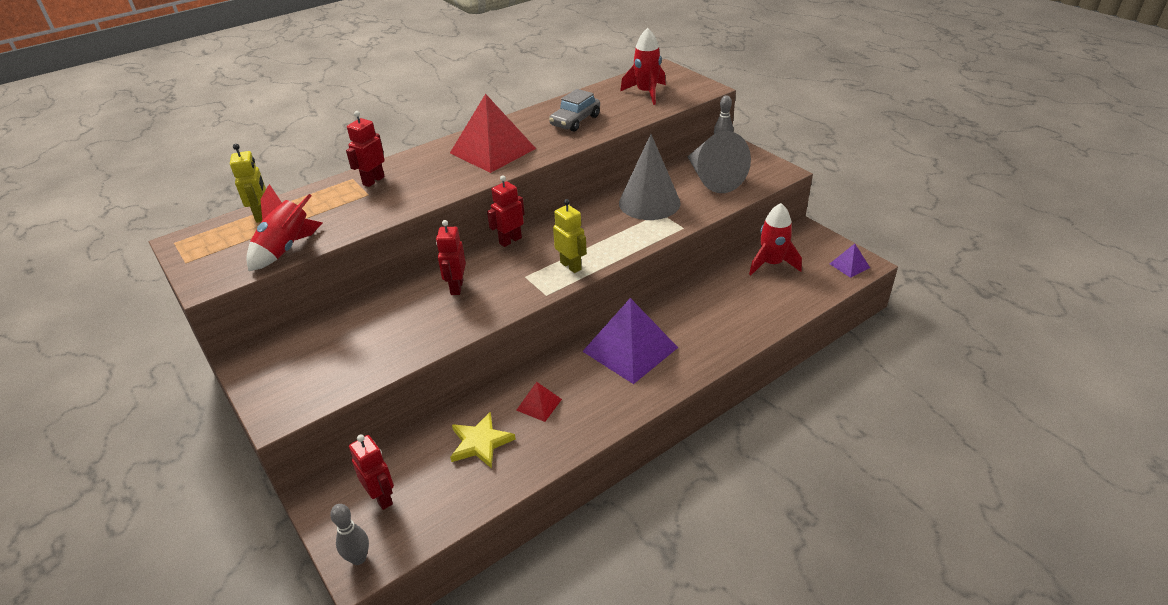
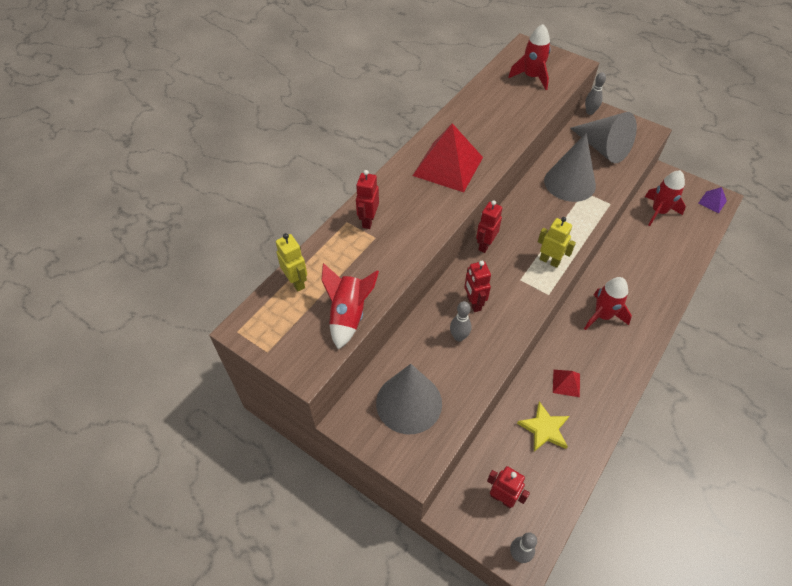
camera: 20 degrees left, 15 degrees up
(317, 358) = (409, 403): none -> grey cone
(417, 313) = (459, 337): none -> grey bowling pin
(575, 121) = (494, 119): grey car -> none
(630, 349) = (602, 315): purple pyramid -> red rocket

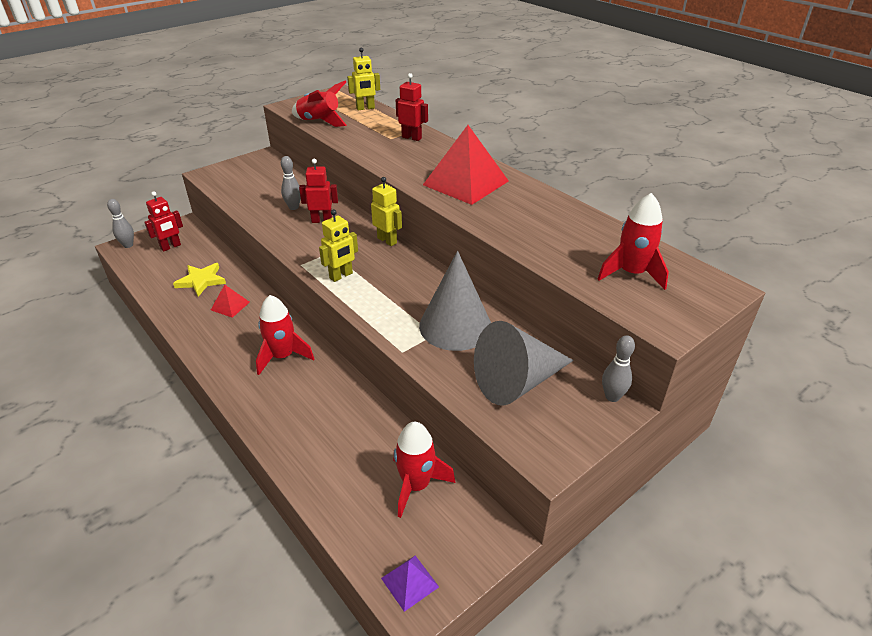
camera: 105 degrees right, 15 degrees down
(409, 403) = (256, 178): grey cone -> none
(485, 245) = (387, 240): red robot -> yellow robot

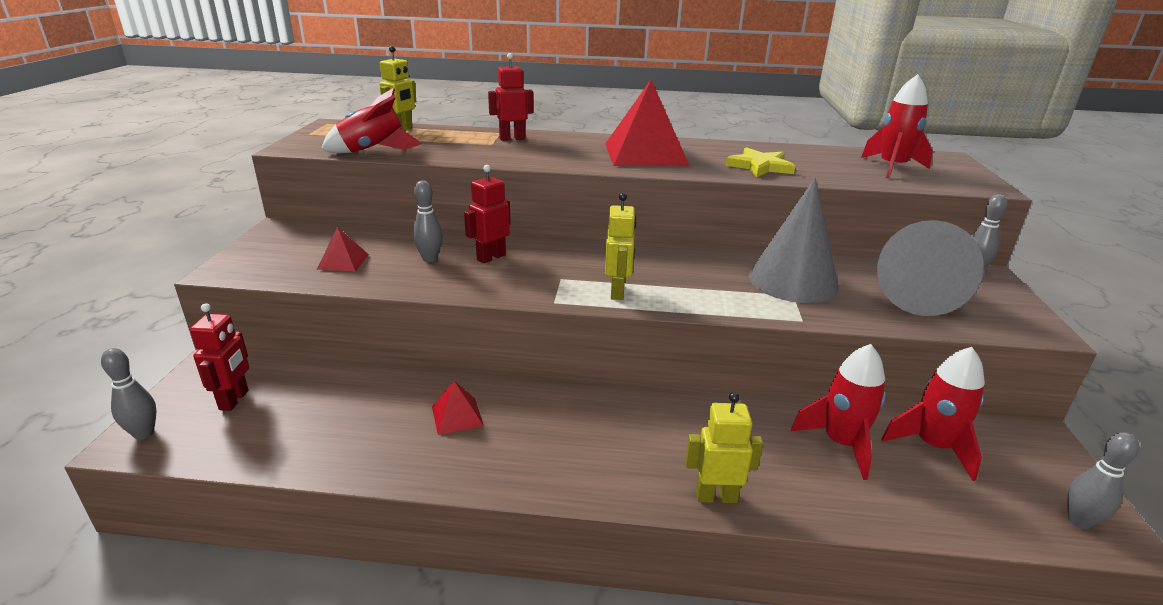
camera: 45 degrees left, 10 degrees down
(201, 281) = (362, 412): yellow star -> yellow star (760, 166)
(256, 191) = (343, 261): none -> red pyramid
(283, 356) = (618, 426): red rocket -> red rocket (841, 443)
(387, 240) = (595, 247): yellow robot -> yellow robot (716, 496)
(410, 582) = (1079, 521): purple pyramid -> grey bowling pin

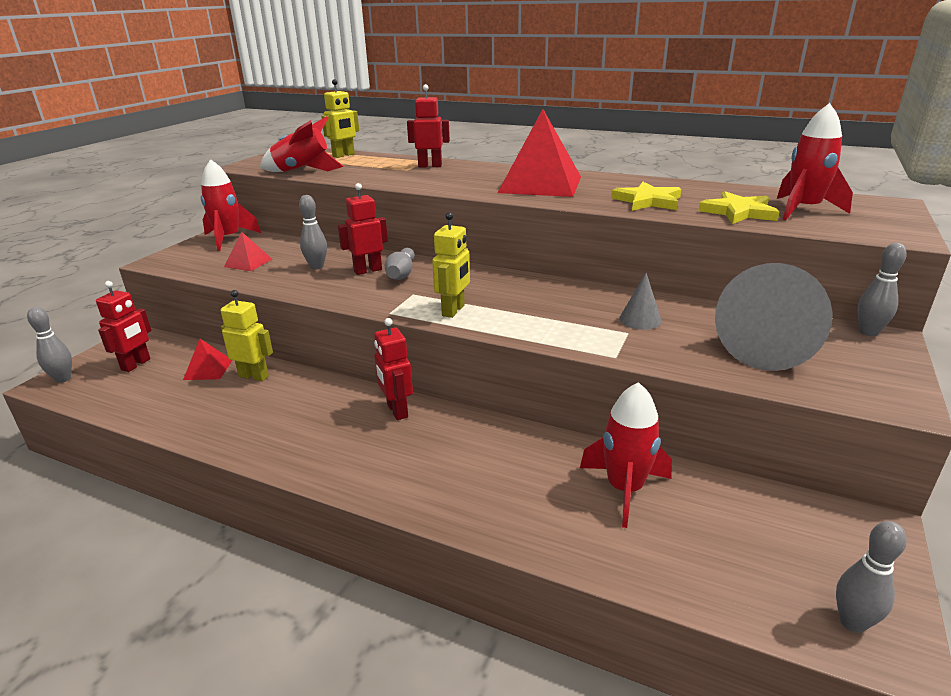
camera: 20 degrees right, 0 degrees up
(457, 416) = (287, 403): red pyramid -> red pyramid (208, 369)
(530, 258) = (401, 274): none -> grey bowling pin
(581, 405) = (397, 411): none -> red robot
(716, 496) = (460, 511): yellow robot -> yellow robot (254, 376)
(793, 281) = (640, 319): grey cone -> grey cone, size x0.45
(845, 173) = (738, 212): none -> yellow star
(932, 446) = (728, 511): red rocket -> red rocket (228, 239)

